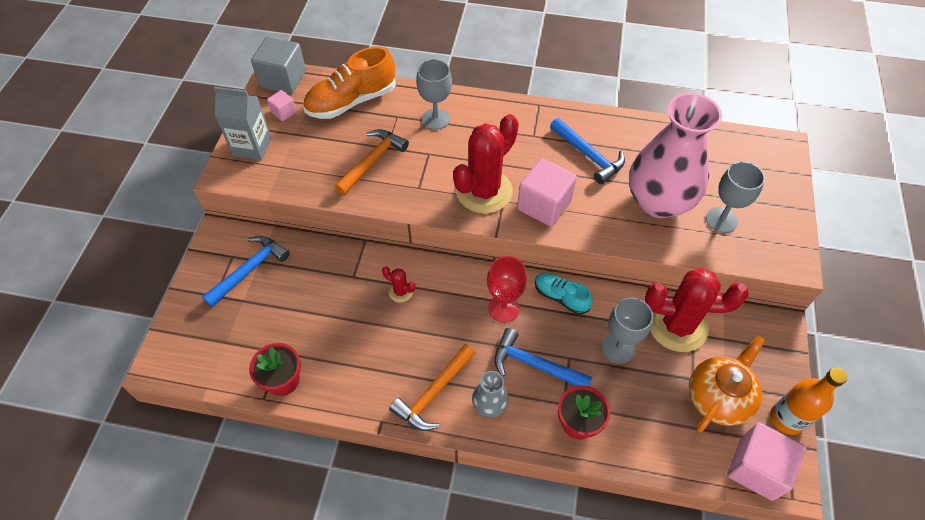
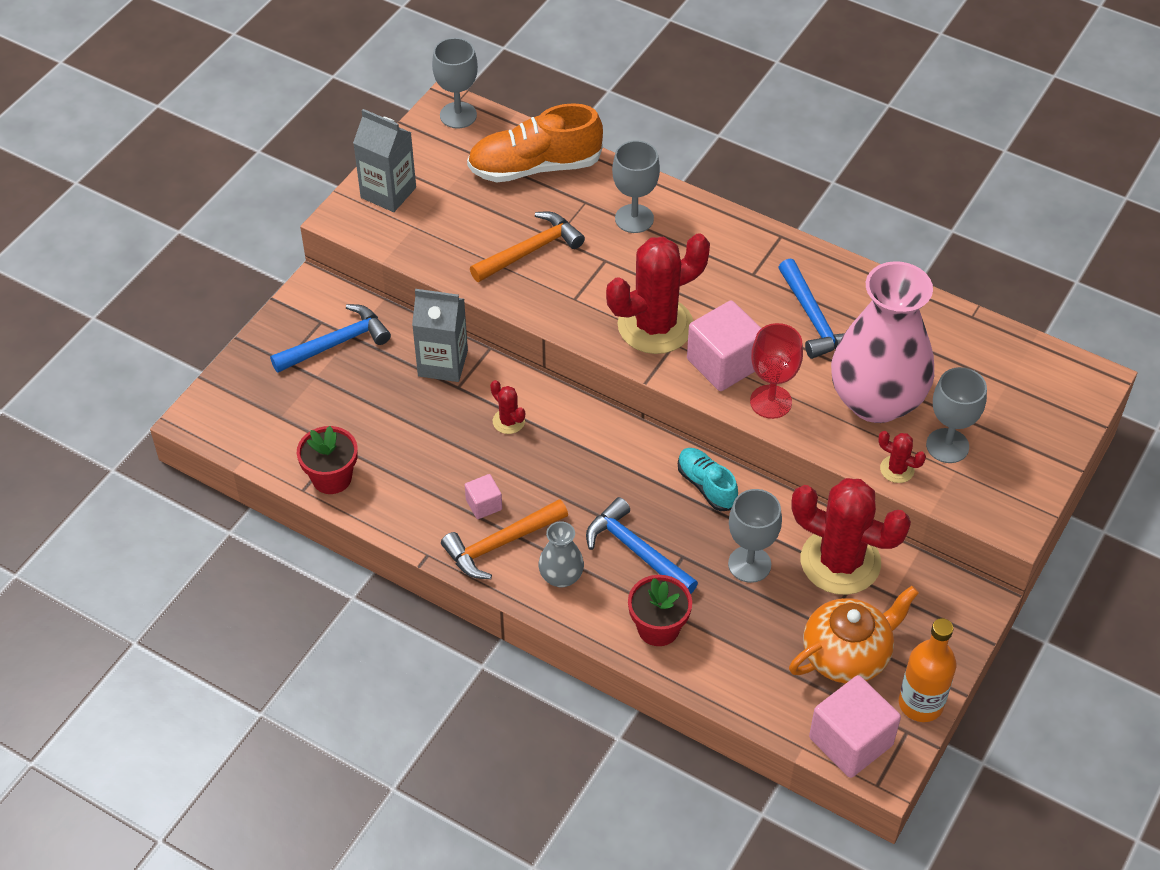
camera: 20 degrees right, 5 degrees down
(283, 79) = (458, 115): grey cube -> grey goblet
(284, 112) = (443, 159): pink cube -> pink cube (484, 505)
(335, 261) = (443, 363): none -> grey carton
(503, 308) = (628, 477): red goblet -> red goblet (771, 402)
(698, 248) = (897, 469): none -> red cactus

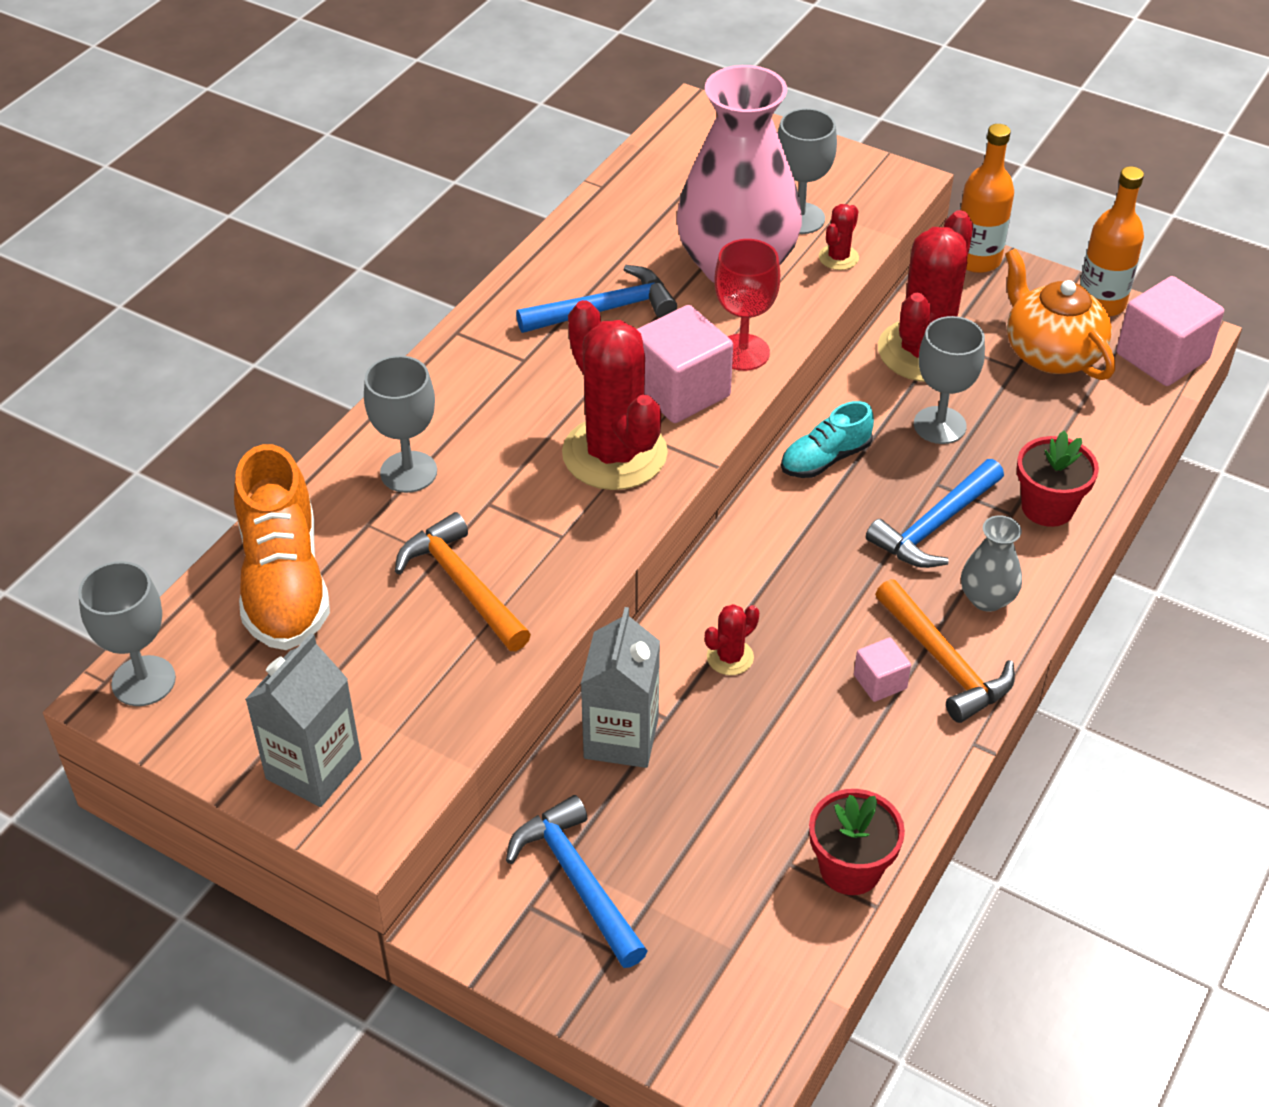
camera: 90 degrees left, 5 degrees down
(971, 613) = (977, 260): none -> orange bottle

